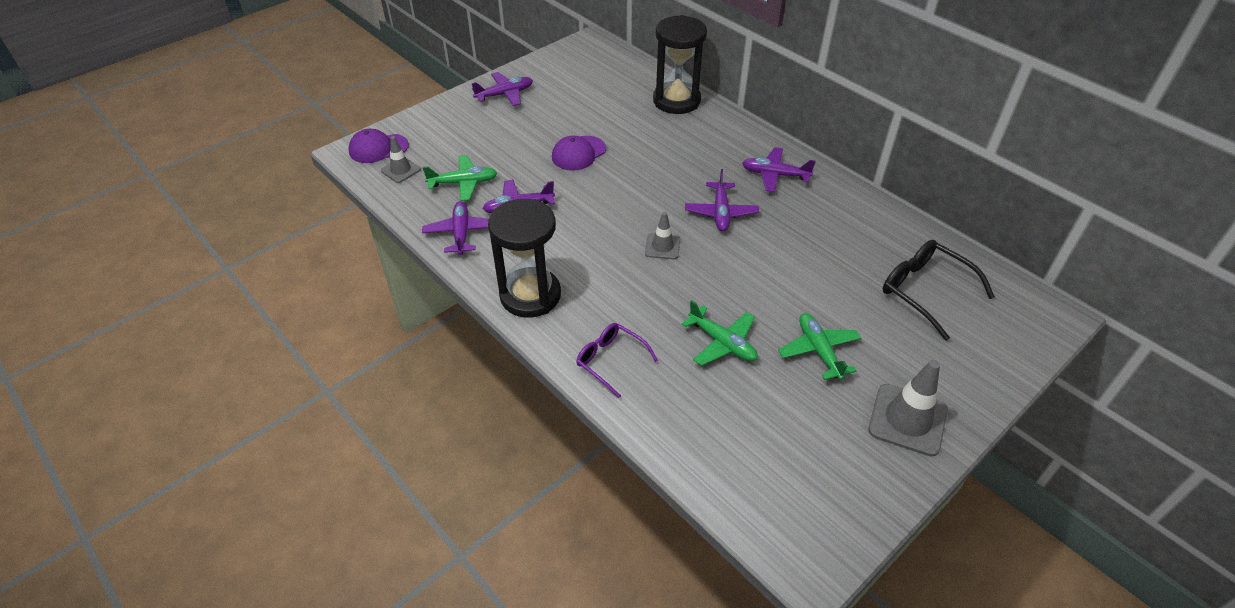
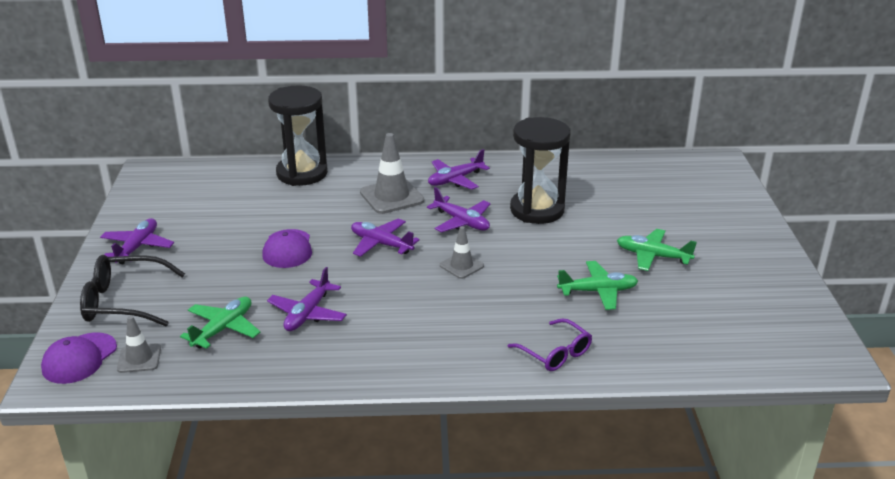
camera: 50 degrees left, 15 degrees down
(461, 233) = (291, 361): purple plane -> purple plane (381, 244)
(530, 295) = (427, 359): black hourglass -> black hourglass (537, 210)
(611, 361) = (555, 353): purple glasses -> purple glasses turned 120 degrees counterclockwise
(907, 420) = (749, 256): grey traffic cone -> grey traffic cone (391, 197)
(925, 291) = (647, 189): black glasses -> black glasses (124, 302)

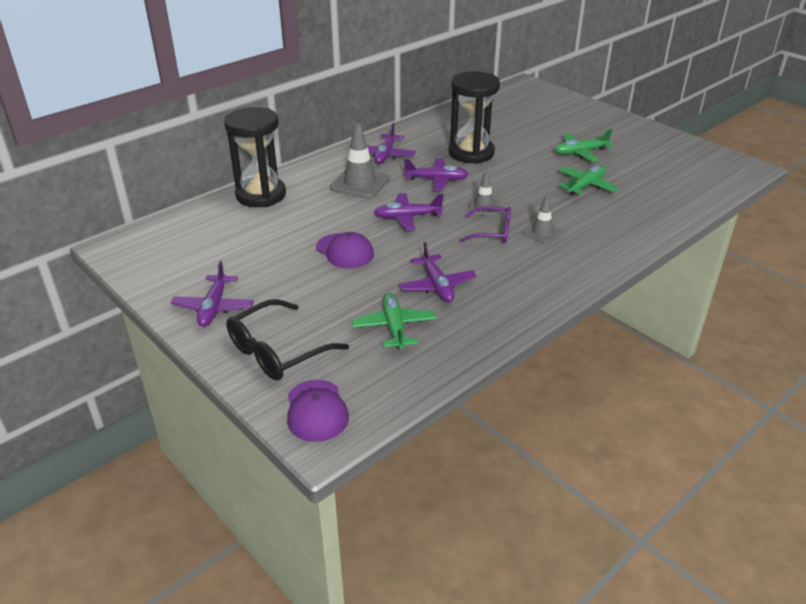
camera: 40 degrees left, 5 degrees up
(137, 247) = (214, 307): purple plane -> purple plane turned 150 degrees counterclockwise
(139, 358) = (366, 382): grey traffic cone -> grey traffic cone (542, 232)
(555, 353) = (622, 231): purple glasses -> purple glasses (492, 232)

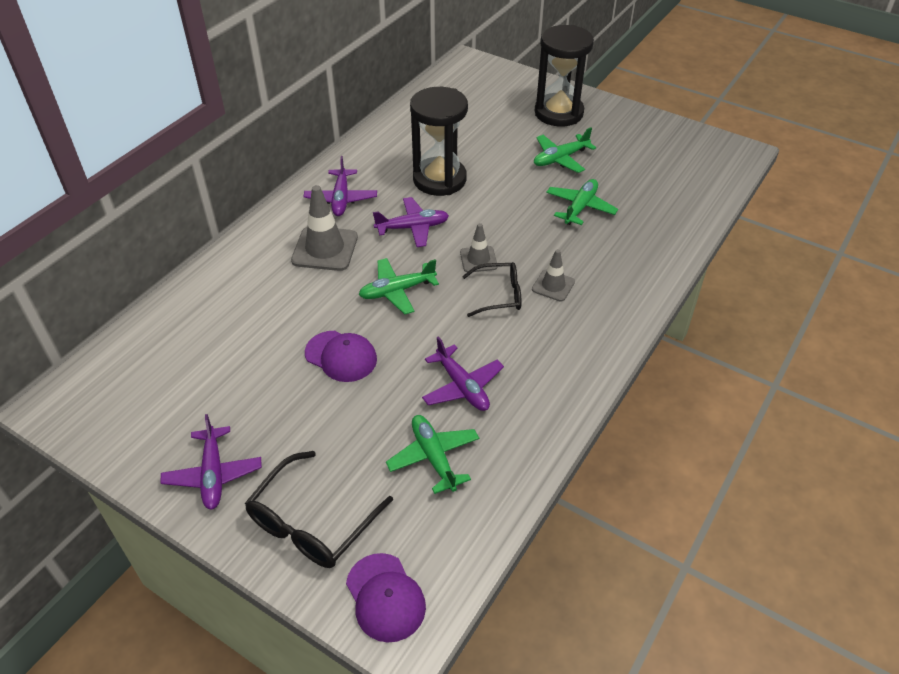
camera: 15 degrees left, 10 degrees up
(261, 195) = (210, 288): black hourglass -> black hourglass (558, 113)
(407, 217) = (397, 291): purple plane -> green plane
(492, 232) = (499, 295): purple glasses -> black glasses

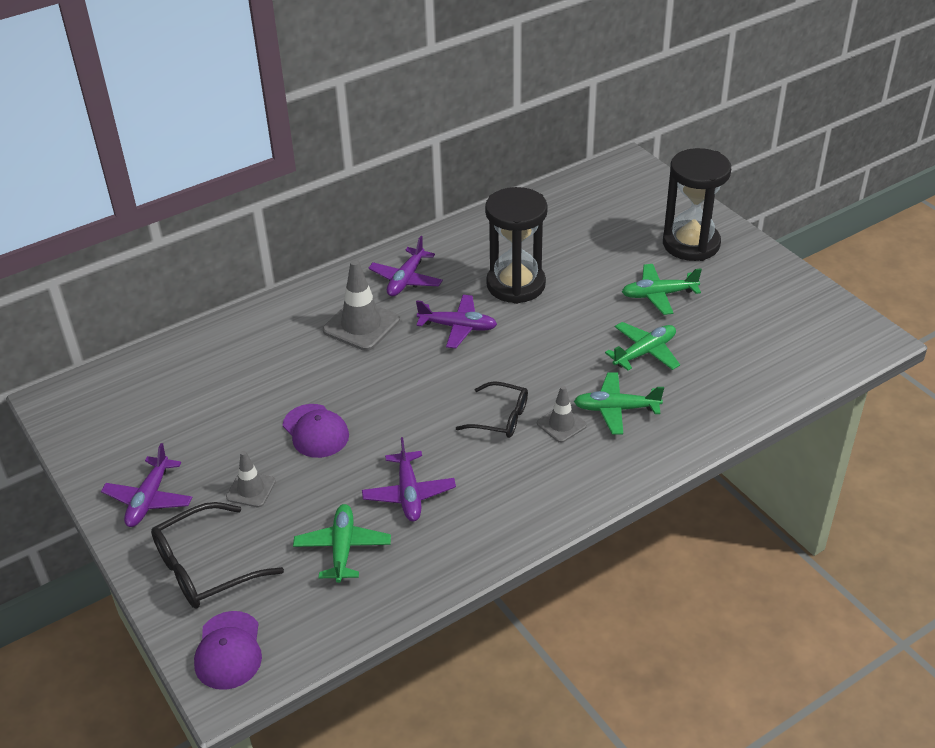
camera: 25 degrees right, 5 degrees down
(397, 291) = (404, 385): green plane -> green plane (616, 409)
(478, 259) = (503, 377): grey traffic cone -> grey traffic cone (251, 489)

